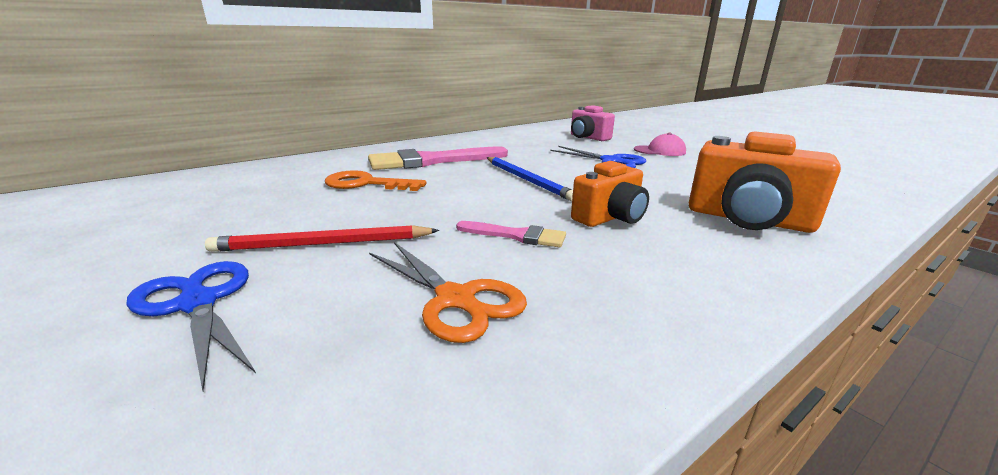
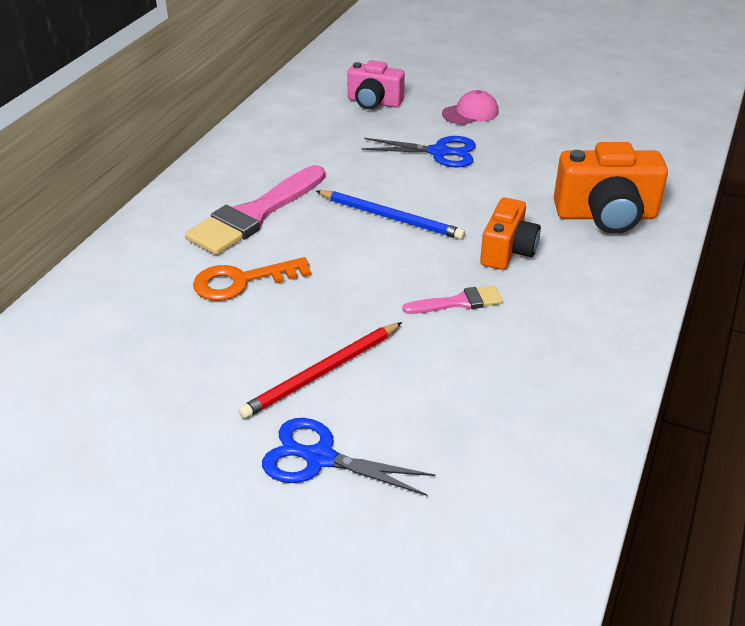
camera: 30 degrees left, 15 degrees up
(456, 300) = (481, 380): orange scissors -> none

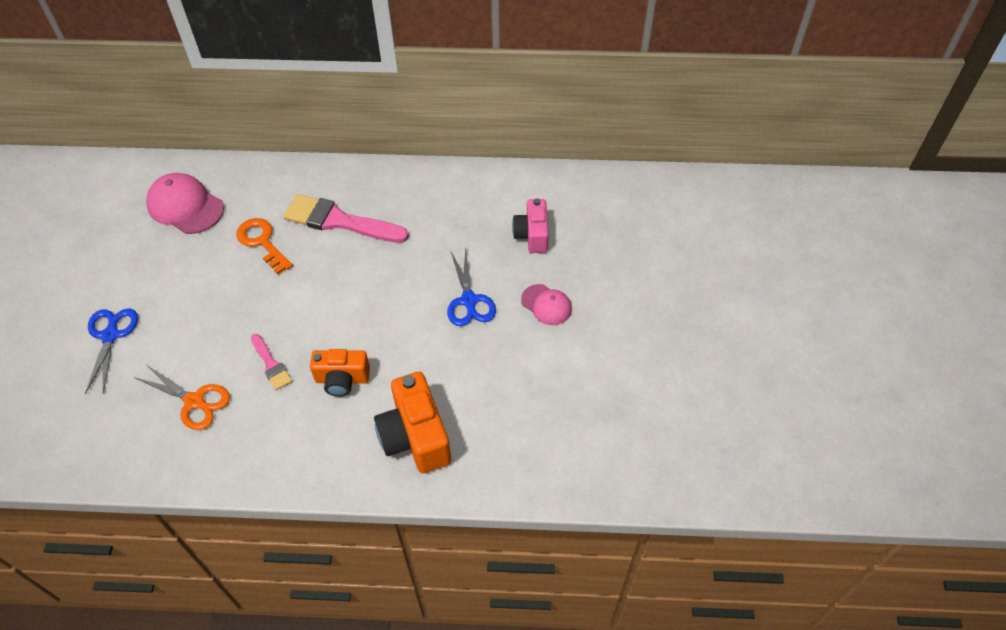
camera: 70 degrees right, 15 degrees up
(108, 345) = (185, 206): none -> pink cap
(322, 373) = (182, 313): red pencil -> none
(391, 217) = (362, 297): blue pencil -> none
(489, 379) = (194, 401): none -> orange scissors

